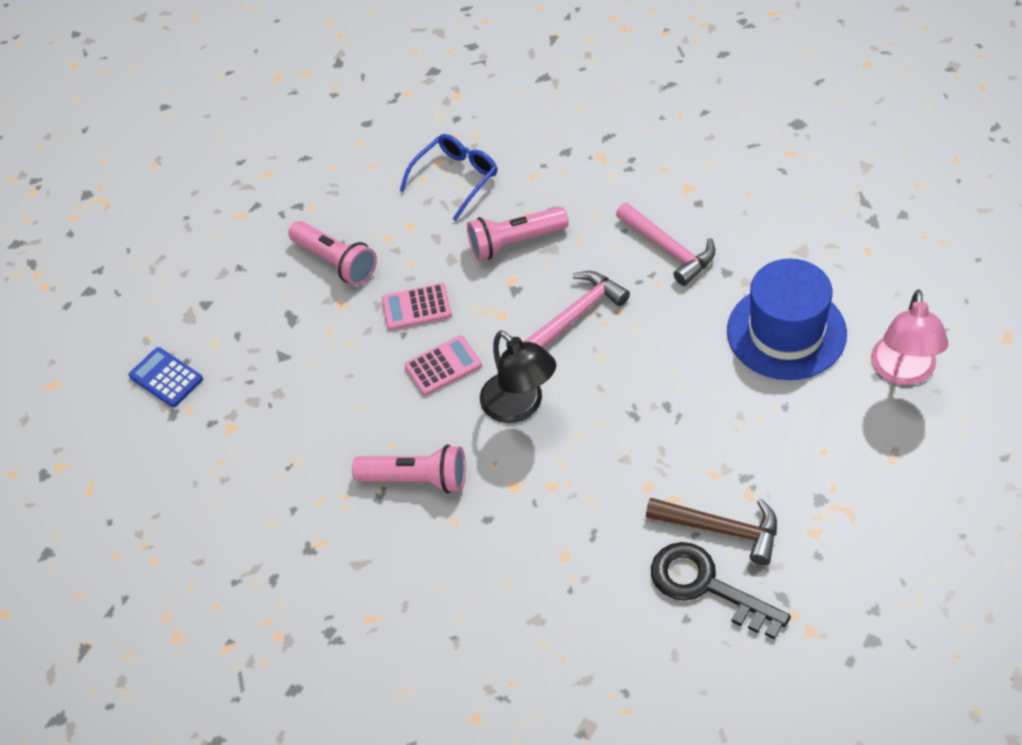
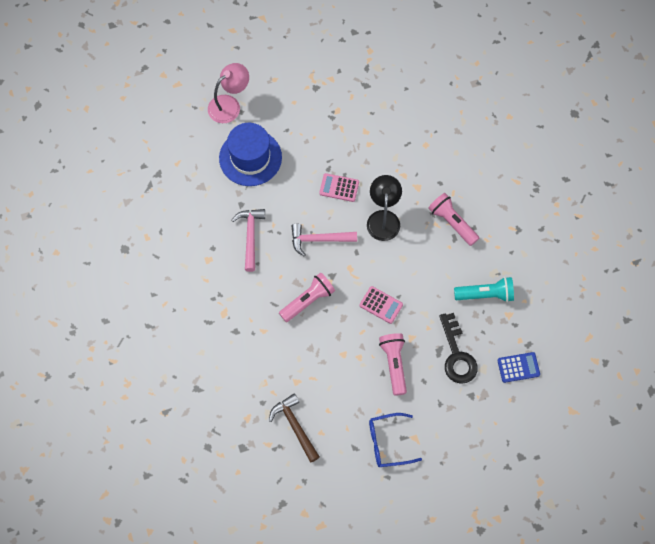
camera: 145 degrees left, 15 degrees up
(166, 378) = (518, 367): blue calculator -> blue calculator turned 90 degrees counterclockwise
(284, 427) = (486, 294): none -> turquoise flashlight
(443, 366) = (396, 265): pink calculator -> pink calculator (339, 188)
(456, 179) = (298, 363): blue glasses -> blue glasses (388, 443)
(514, 242) = (308, 300): pink flashlight -> pink flashlight turned 60 degrees counterclockwise
(706, 586) = (387, 92): black key -> black key (457, 355)
(721, 529) = (361, 106): brown hammer -> brown hammer (295, 426)

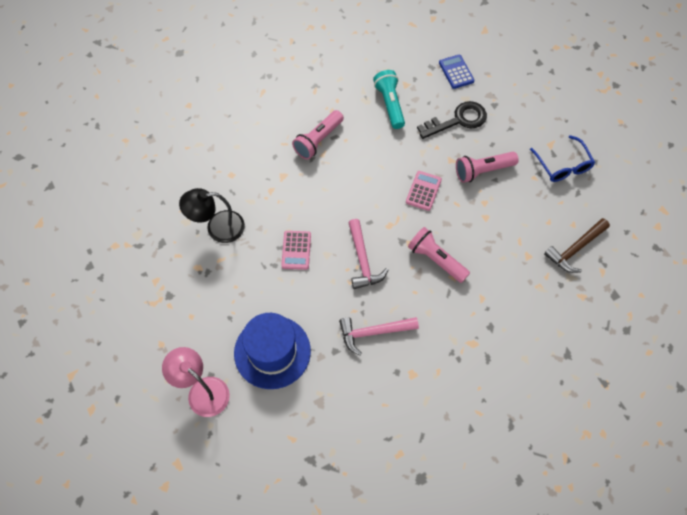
camera: 100 degrees left, 5 degrees down
(383, 218) = (325, 202): black lamp -> black lamp (217, 228)

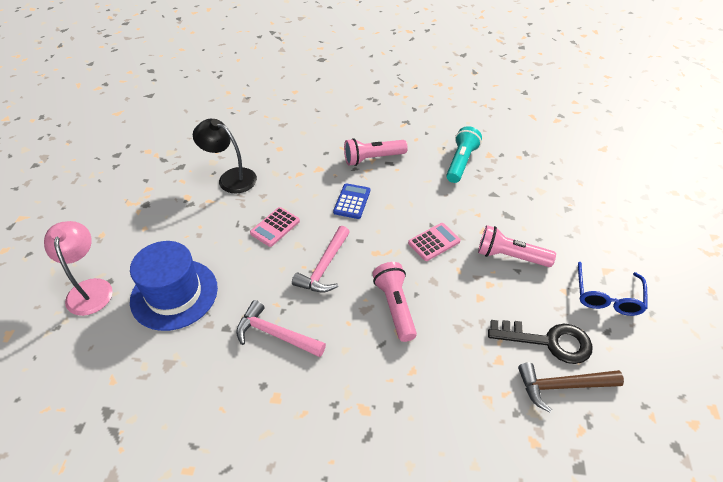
camera: 35 degrees right, 15 degrees down
(456, 72) = (547, 167): blue calculator -> blue calculator (352, 201)
(458, 120) = (518, 203): black key -> black key (548, 341)

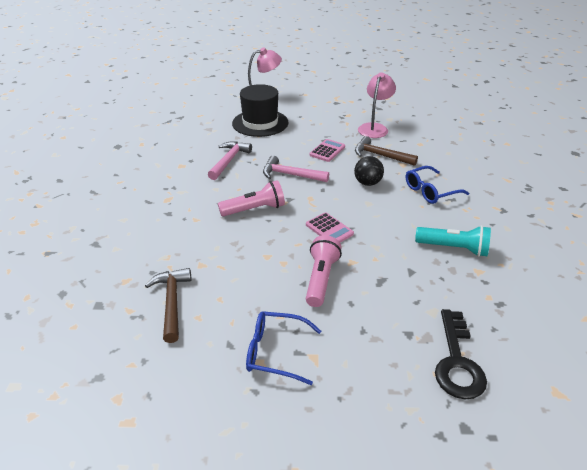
camera: 85 degrees right, 10 degrees down
(174, 294) = (260, 123): blue hat -> black hat
(231, 178) = (374, 128): black lamp -> pink lamp
(275, 227) = (327, 151): pink calculator -> pink calculator turned 90 degrees clockwise
(297, 183) = (380, 155): none -> brown hammer
(352, 201) = (367, 183): blue calculator -> black ball
(372, 158) = (430, 191): pink flashlight -> blue glasses
(548, 341) = (219, 298): black key -> black key (457, 361)

